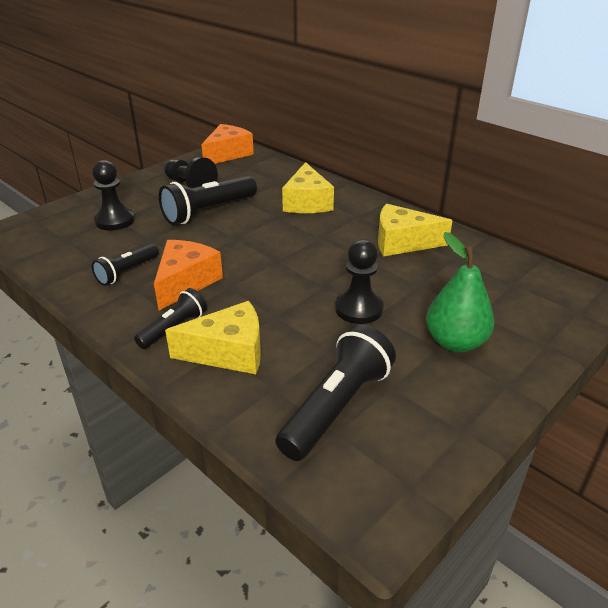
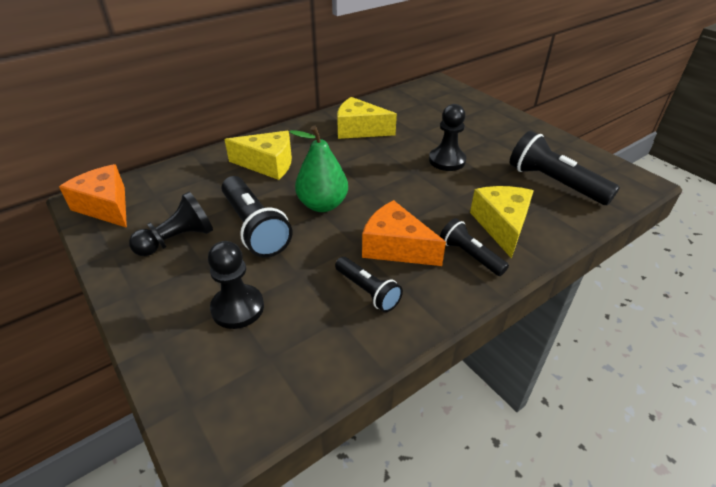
camera: 80 degrees left, 5 degrees up
(402, 242) = (359, 130): yellow cheese -> yellow cheese turned 90 degrees clockwise
(455, 342) = (485, 132): green pear -> green pear (322, 205)

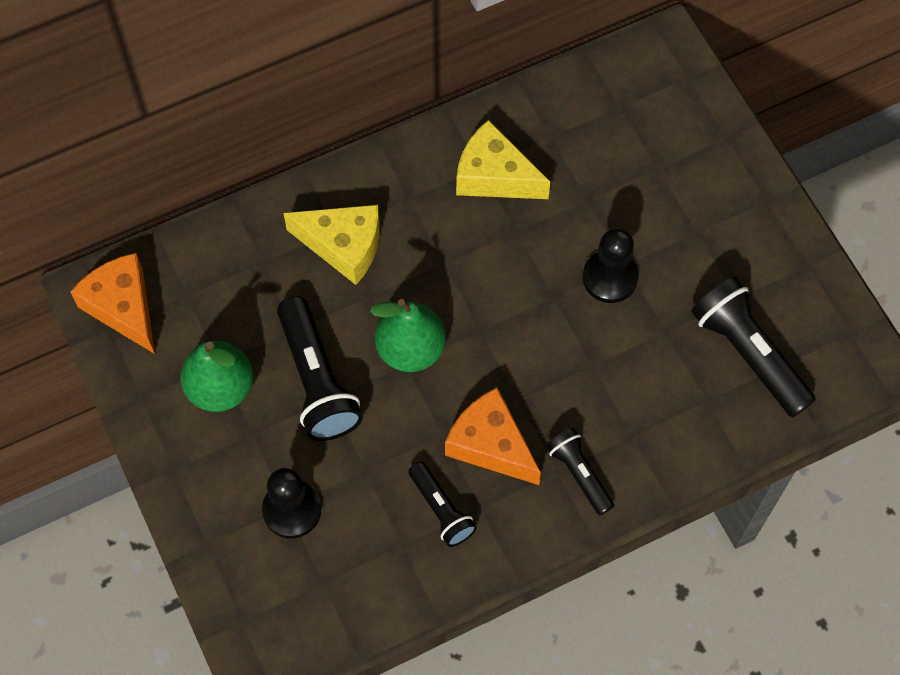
camera: 10 degrees right, 25 degrees up
(178, 240) = (220, 388): black pawn -> green pear
(501, 225) = (639, 427): yellow cheese -> none

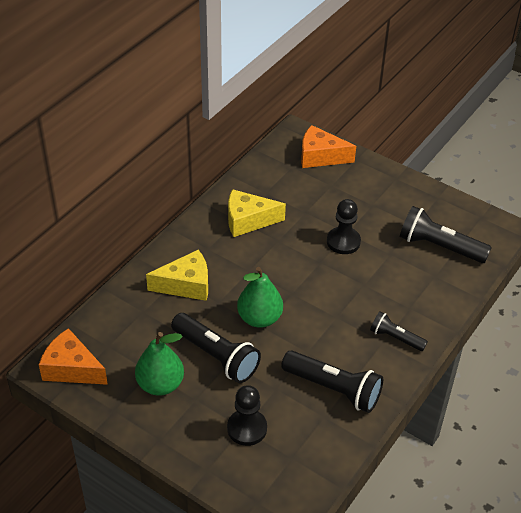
camera: 30 degrees left, 20 degrees down
(441, 510) = (333, 389): black flashlight -> black flashlight, size x1.70
(490, 444) = (337, 345): orange cheese -> orange cheese (320, 156)

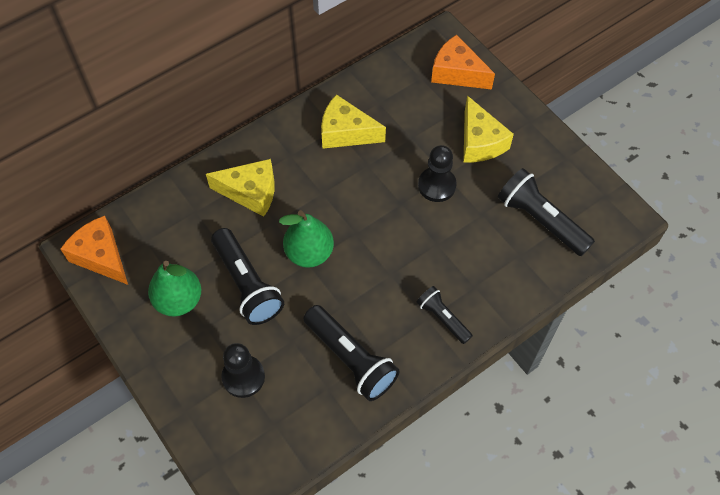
camera: 20 degrees right, 15 degrees up
(363, 202) = (480, 142): none -> yellow cheese

